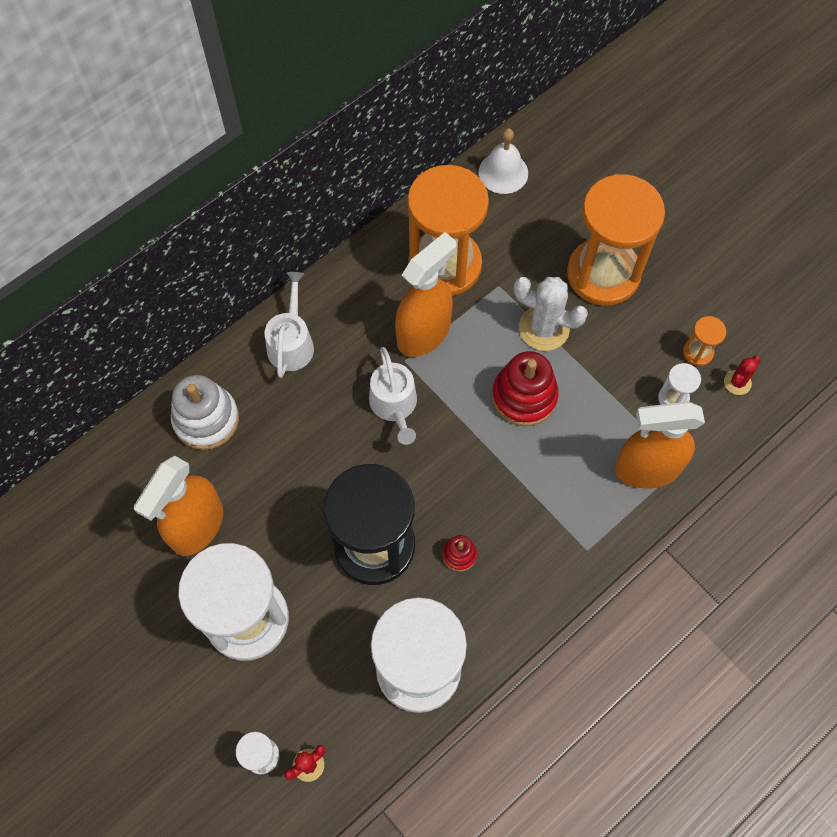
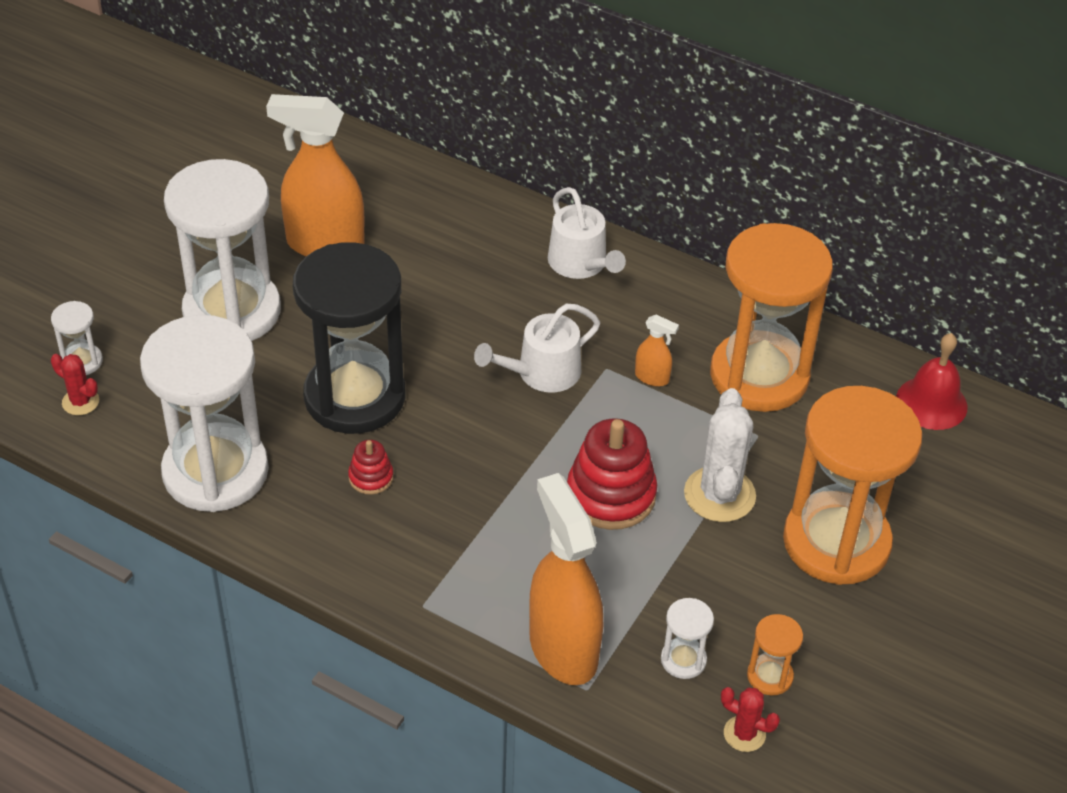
camera: 70 degrees right, 20 degrees down
(206, 419) = (453, 219): white stacking toy -> none
(291, 343) = (581, 263): white watering can -> white watering can turned 75 degrees clockwise
(424, 333) = (652, 378): orange spray bottle -> orange spray bottle, size x0.43
(503, 172) = (931, 403): white bell -> red bell

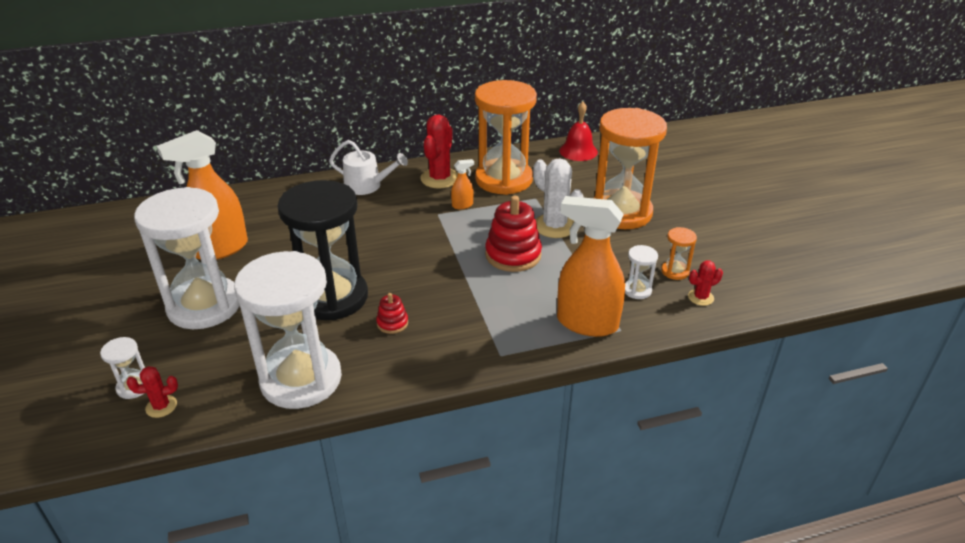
camera: 45 degrees left, 10 degrees down
(542, 373) = (411, 232): white watering can -> none
(681, 315) = (440, 178): none -> red cactus

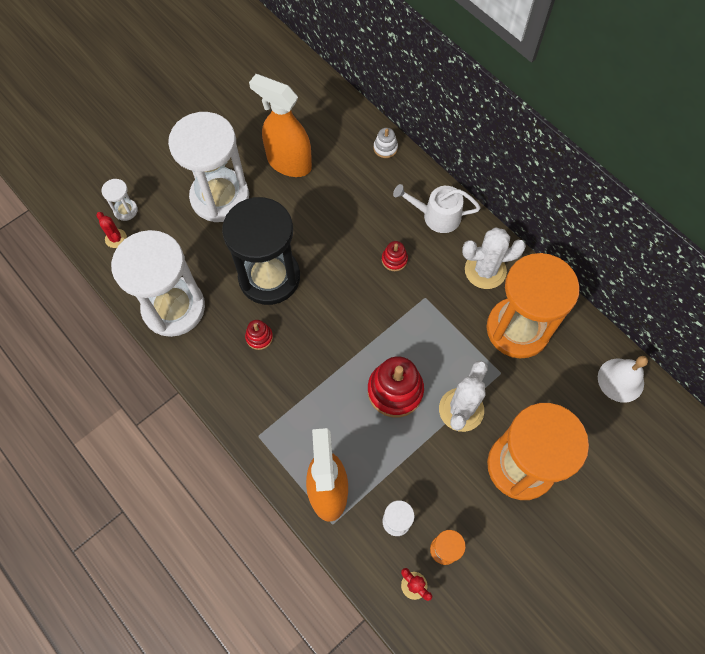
camera: 65 degrees right, 30 degrees up
(272, 191) = (385, 148): none -> white stacking toy
(367, 186) = (437, 216): white watering can -> white watering can turned 105 degrees clockwise
(387, 219) = (394, 260): none -> red stacking toy
(440, 178) = (485, 270): red cactus -> white cactus
(462, 205) = (450, 312): orange spray bottle -> none
(578, 151) = (620, 380): red bell -> white bell

